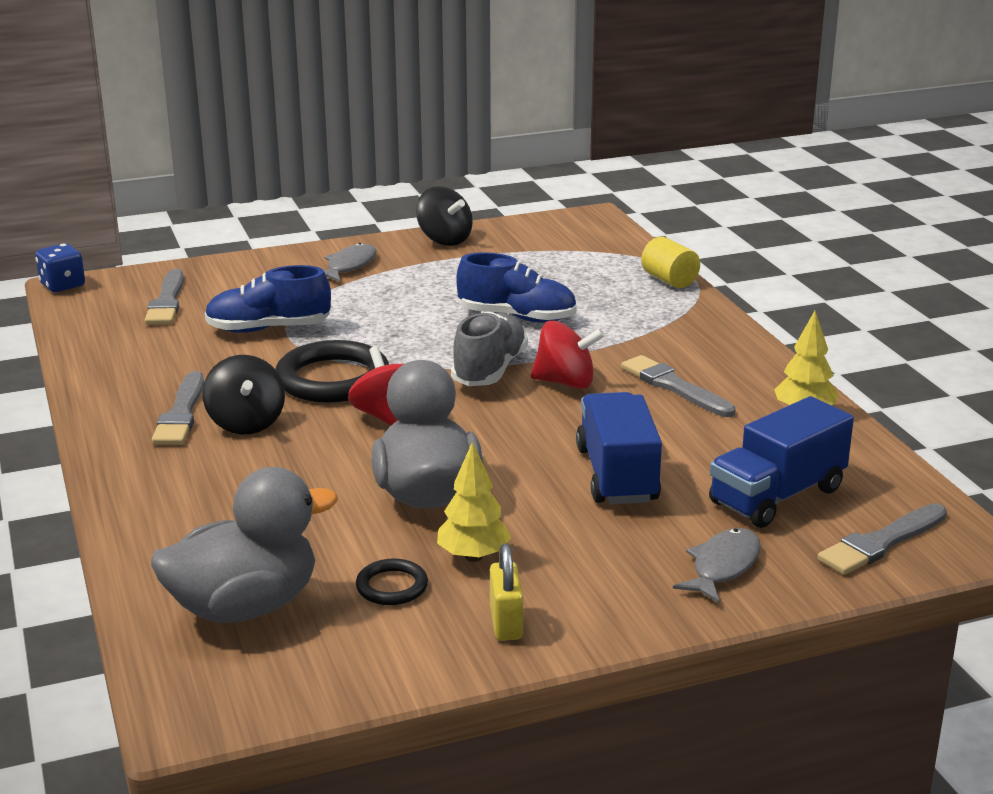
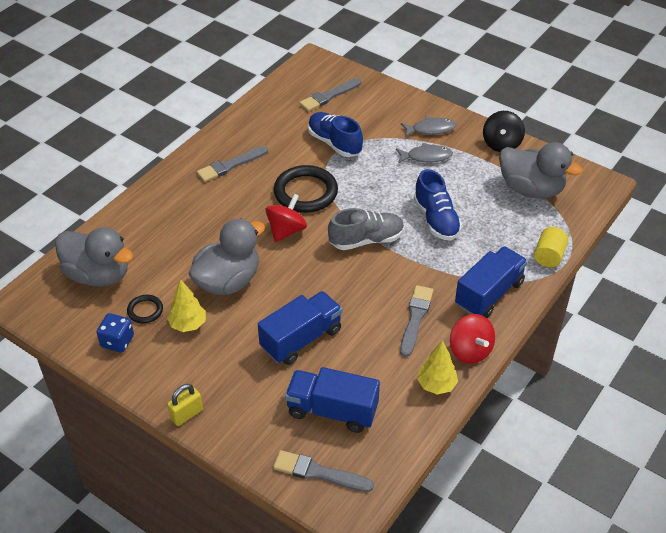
camera: 55 degrees right, 20 degrees up
(62, 285) = (312, 56): blue dice -> blue dice (117, 341)
(246, 423) = (240, 189): black spinning top -> none
(506, 623) = (144, 362): yellow padlock -> yellow padlock (186, 414)
(546, 252) = (531, 189): none -> grey duck
(565, 382) = (380, 274): red spinning top -> red spinning top (470, 351)
(688, 331) = (489, 294): none -> blue truck
(723, 566) = (246, 417): grey fish -> grey fish (426, 156)

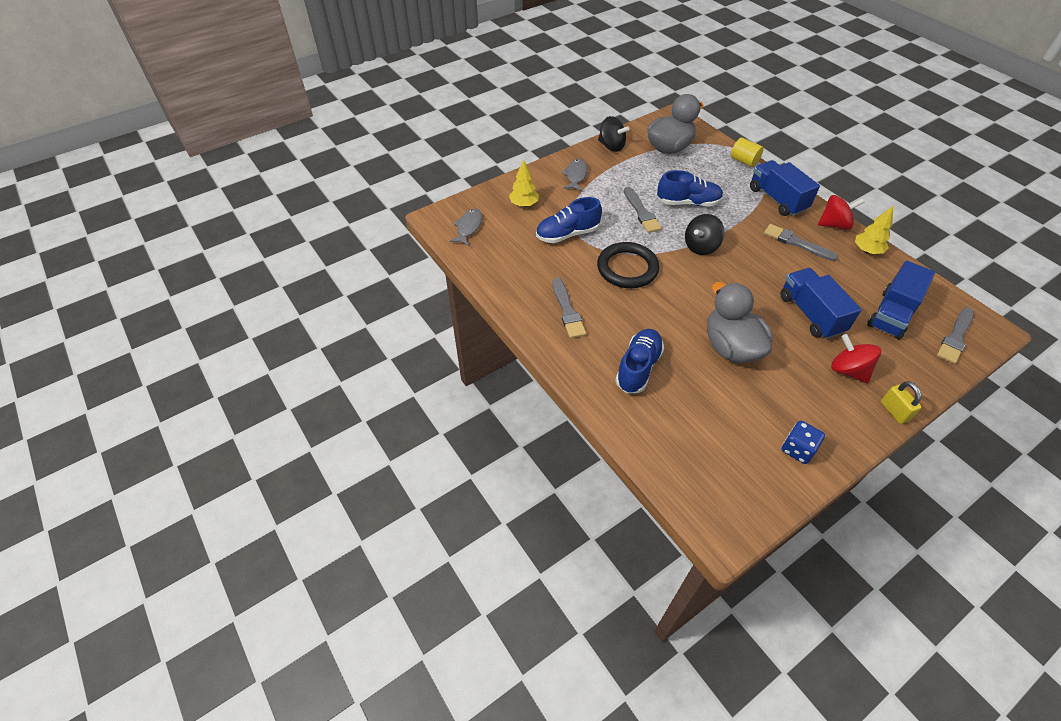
camera: 70 degrees left, 5 degrees up
(98, 275) = (698, 450): grey duck -> none
(145, 310) = (758, 418): black ring -> none
(178, 222) = (638, 368): none -> blue shoe
(188, 324) = (782, 388): yellow tree -> yellow tree (524, 204)
(286, 231) = (674, 292): red spinning top -> red spinning top (848, 370)
(329, 96) = (498, 221): grey brush -> grey brush (641, 212)
(366, 240) = (701, 246): grey shoe -> black spinning top
(426, 156) = (609, 187): grey fish -> grey fish (468, 227)

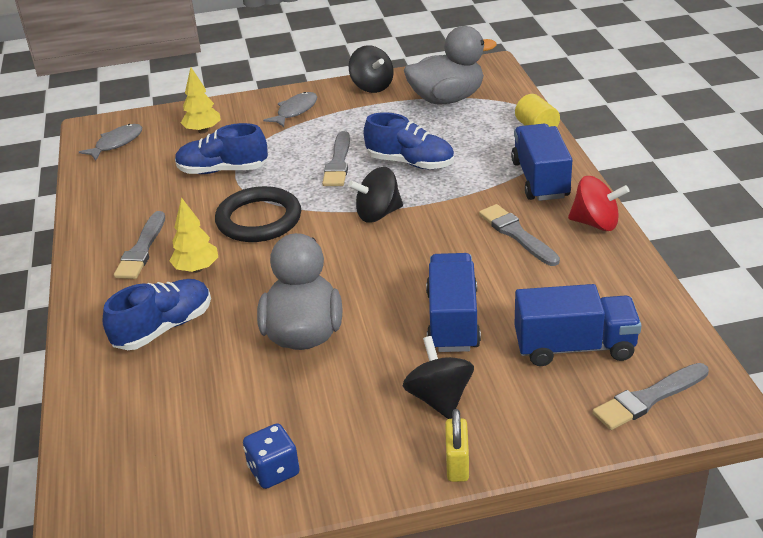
camera: 25 degrees right, 15 degrees down
(848, 370) = (439, 398): red spinning top -> black spinning top
(867, 250) = (615, 263): yellow tree -> yellow tree (197, 269)
(891, 314) = (574, 347): blue truck -> blue truck turned 150 degrees counterclockwise

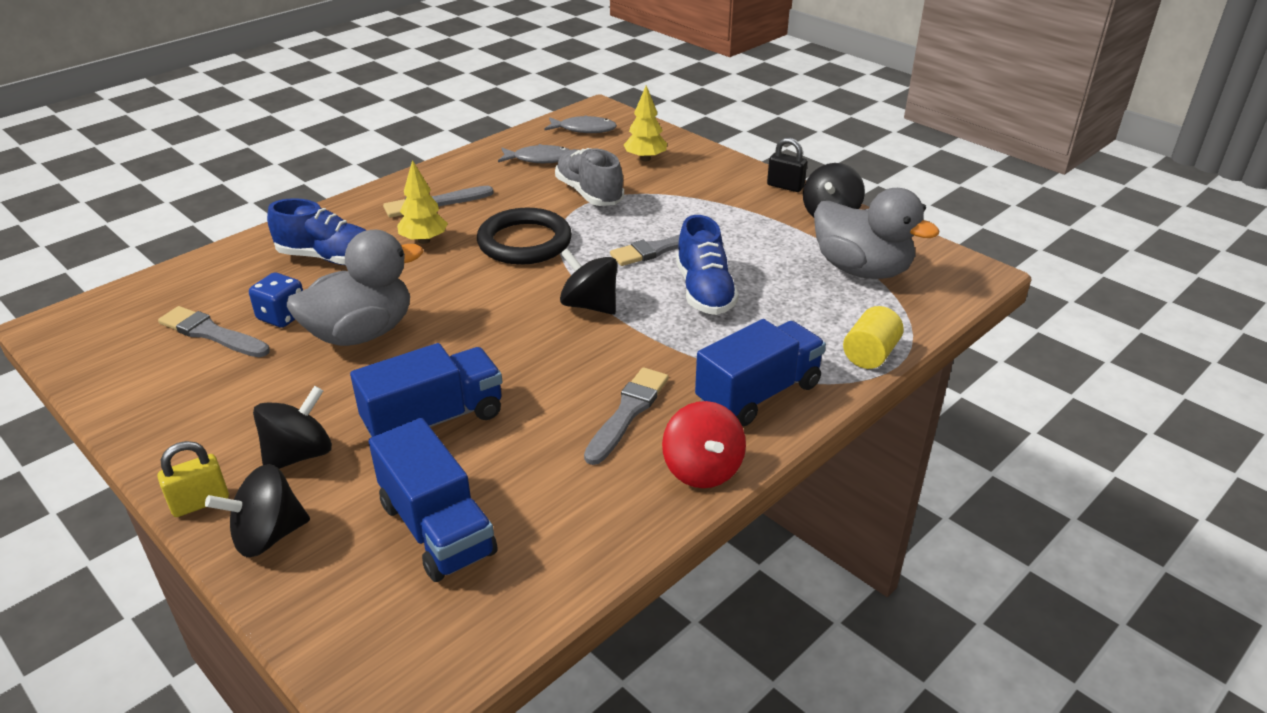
camera: 55 degrees right, 0 degrees up
(222, 170) = (589, 193): blue shoe -> grey shoe
(274, 471) = (157, 390): blue dice -> blue dice (282, 316)
(295, 111) = (731, 190): grey fish -> grey fish (539, 159)
(316, 89) = (785, 186): none -> black padlock
(524, 432) = (268, 536): none -> black spinning top
(648, 398) = (369, 624): grey brush -> grey brush (211, 333)

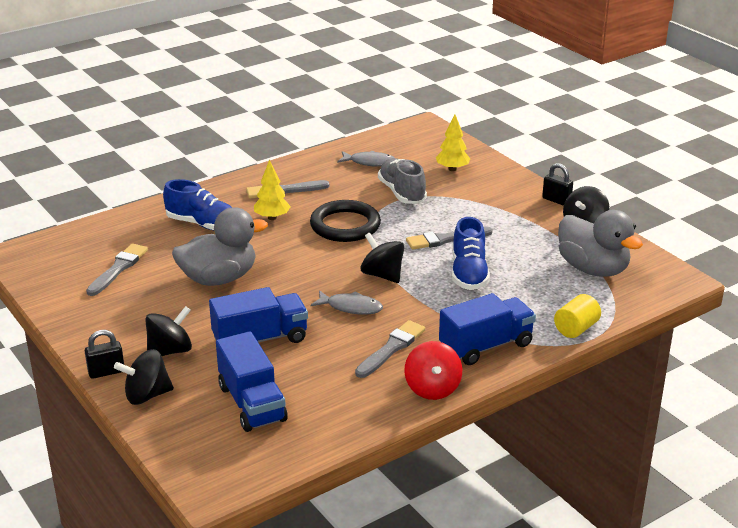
camera: 10 degrees right, 5 degrees down
(200, 502) = (106, 372): yellow padlock -> black padlock
(211, 333) = (118, 269): grey brush -> grey brush turned 75 degrees clockwise
(282, 316) = (166, 262): blue dice -> none
(584, 129) = (410, 141): grey fish -> grey fish (351, 307)

